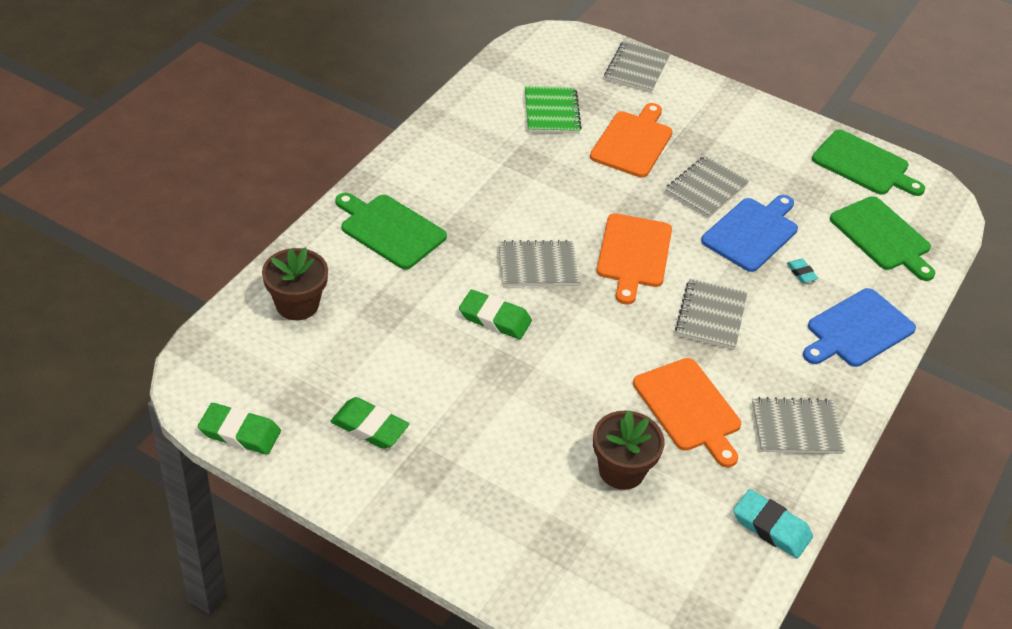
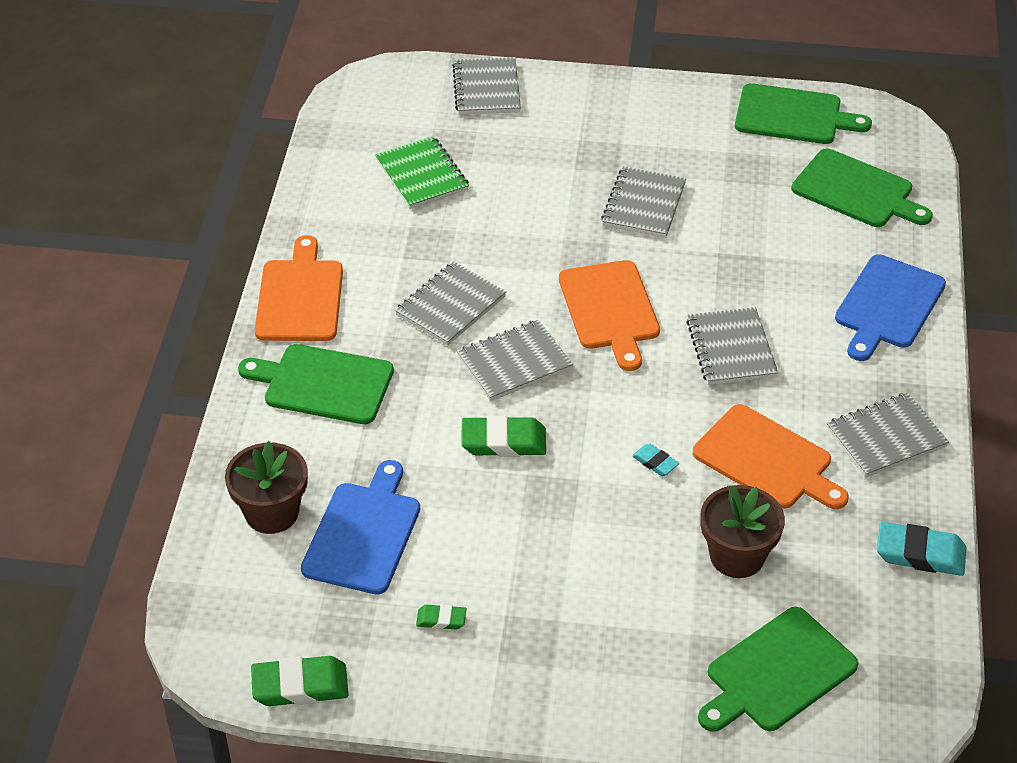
camera: 20 degrees left, 0 degrees up
(369, 427) = (441, 619): green eraser -> green eraser, size x0.54
(515, 209) = (450, 306): none -> grey notebook
(599, 571) = (776, 673): none -> green cutting board
(633, 142) = (533, 178): orange cutting board -> orange cutting board (300, 296)
(752, 232) = (721, 237): blue cutting board -> blue cutting board (364, 533)
(801, 273) = (797, 264): turquoise eraser -> turquoise eraser (655, 462)

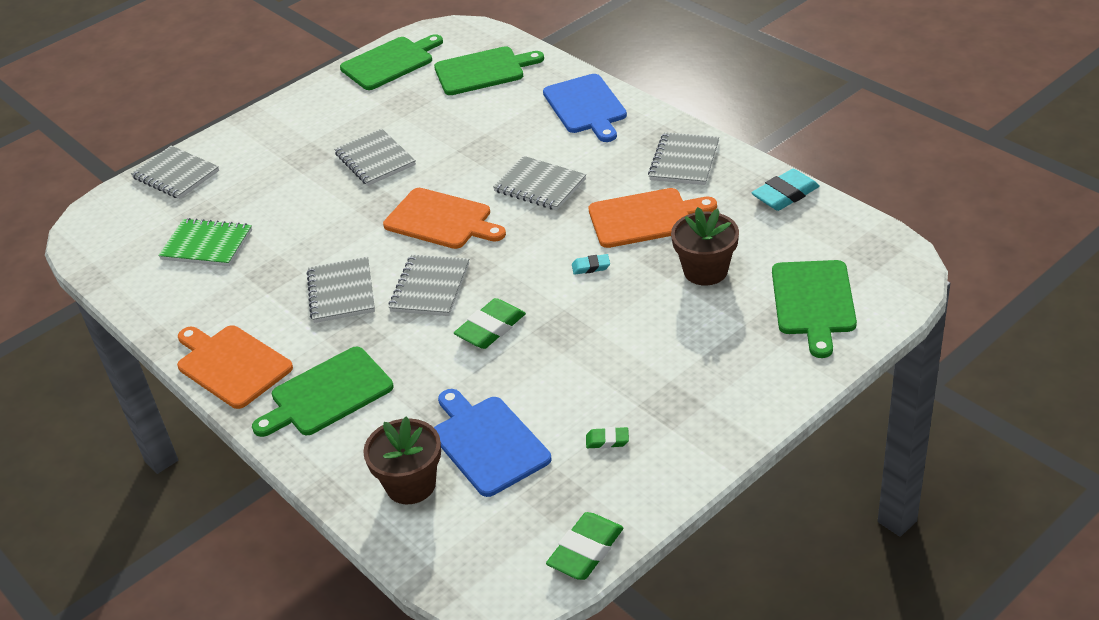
camera: 45 degrees left, 5 degrees down
(441, 619) = (607, 440): green eraser -> green eraser turned 45 degrees clockwise

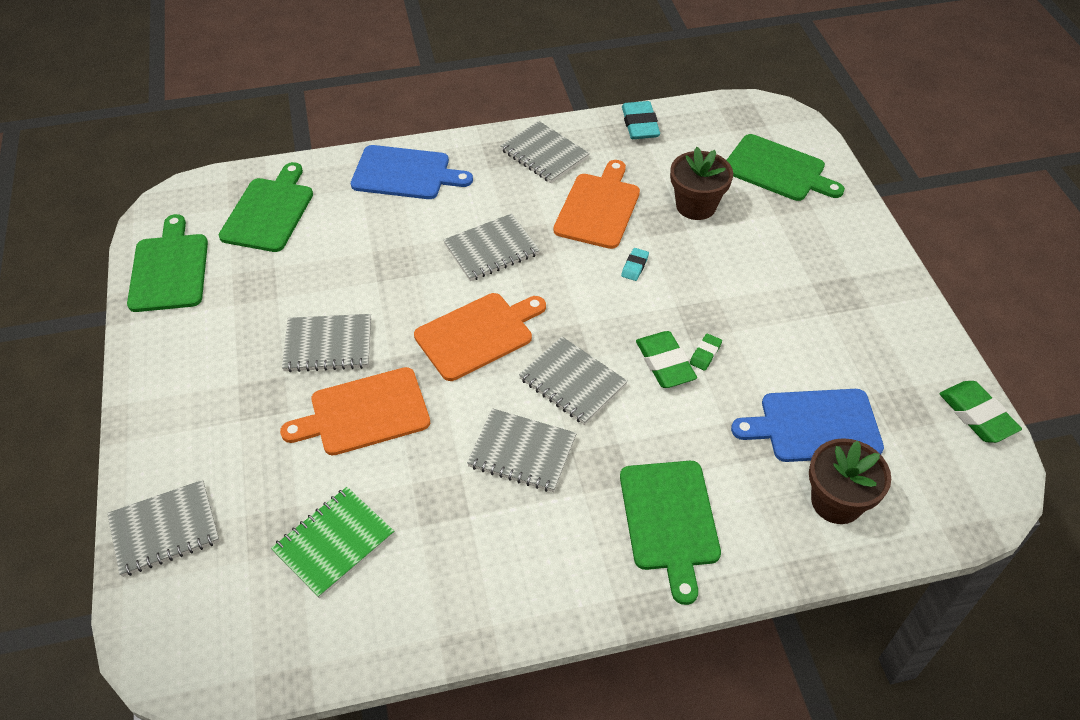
camera: 65 degrees left, 10 degrees up
(231, 364) = (564, 589): orange cutting board -> orange cutting board (364, 413)
(607, 440) = (859, 349): green eraser -> green eraser (705, 354)

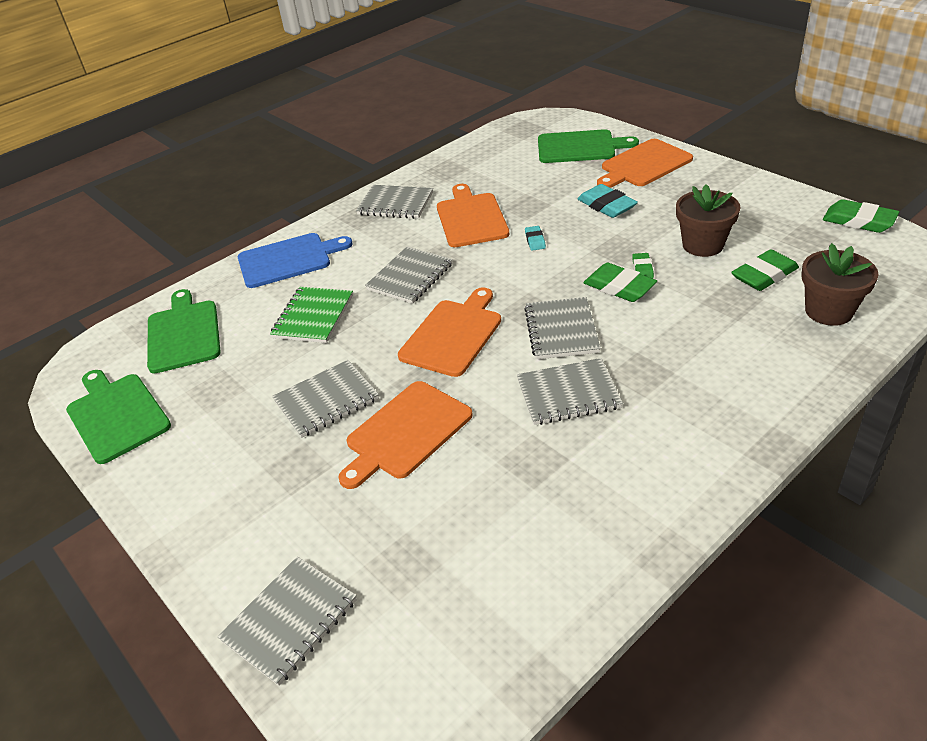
camera: 25 degrees left, 10 degrees down
(334, 543) = (469, 541): green notebook -> green notebook (313, 317)
(572, 382) = (561, 330): grey notebook -> grey notebook turned 75 degrees clockwise
(640, 124) = (453, 160): turquoise eraser -> turquoise eraser (606, 205)
(669, 520) = (728, 381): green cutting board -> none
(696, 206) = (543, 188): brown flower pot -> brown flower pot (703, 245)
(814, 426) = (764, 275): blue cutting board -> green eraser
(821, 226) = (643, 165): none -> orange cutting board

